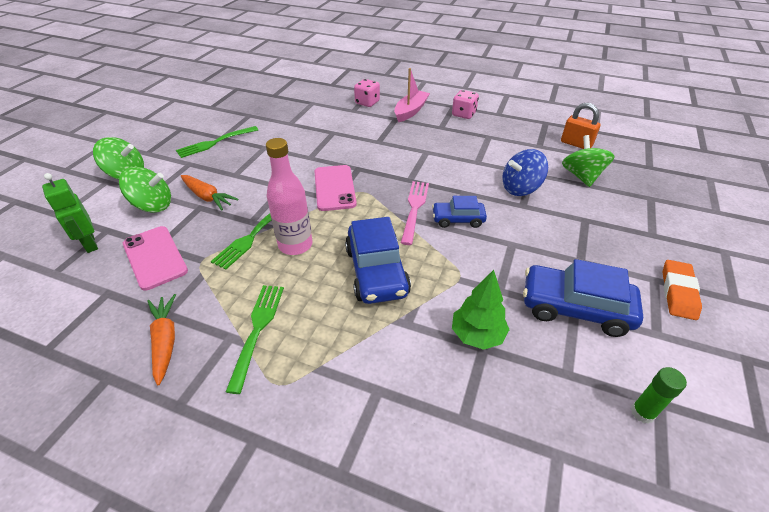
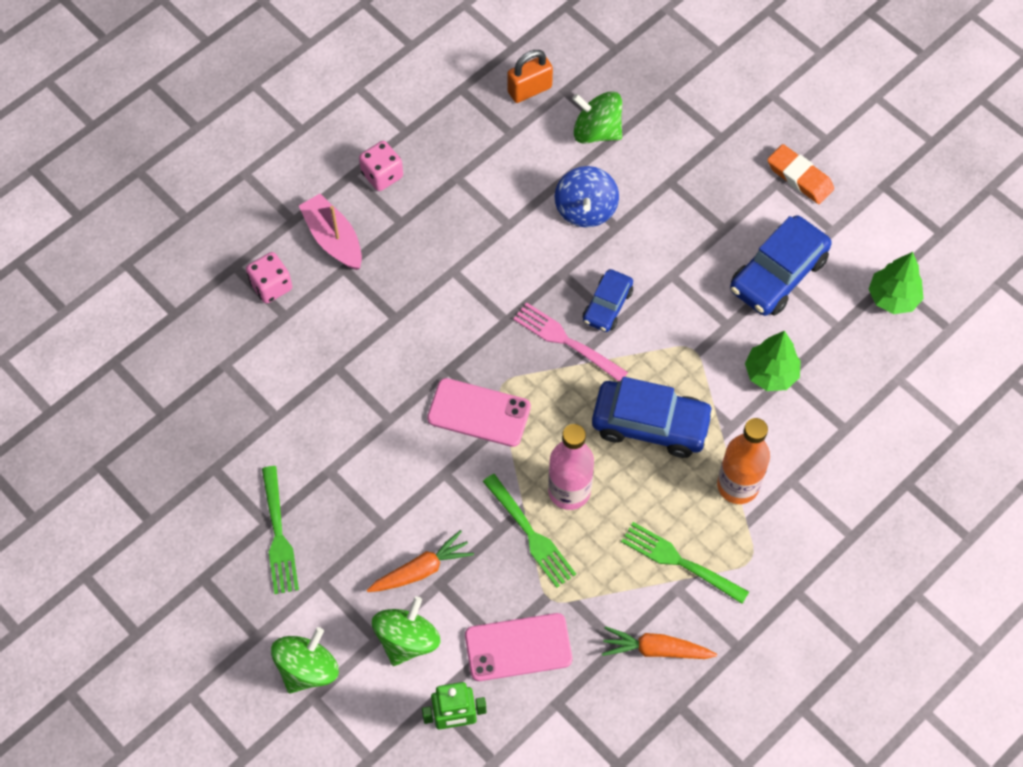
camera: 65 degrees left, 20 degrees up
(351, 348) = (738, 485): none -> orange bottle
(642, 412) = (892, 298): green glue stick -> green tree

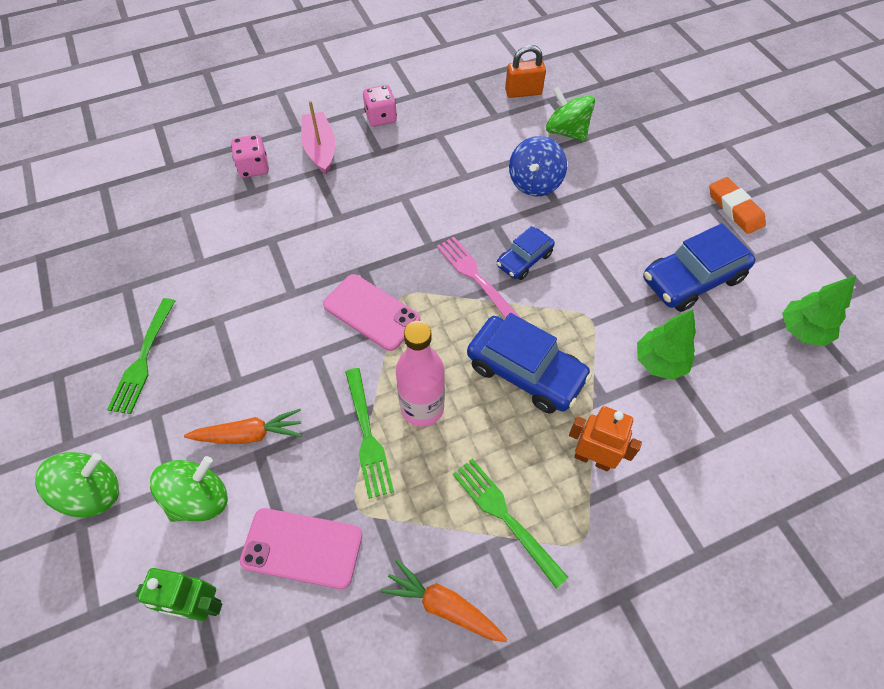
camera: 20 degrees right, 5 degrees down
(738, 485) = (592, 458): orange bottle -> orange robot

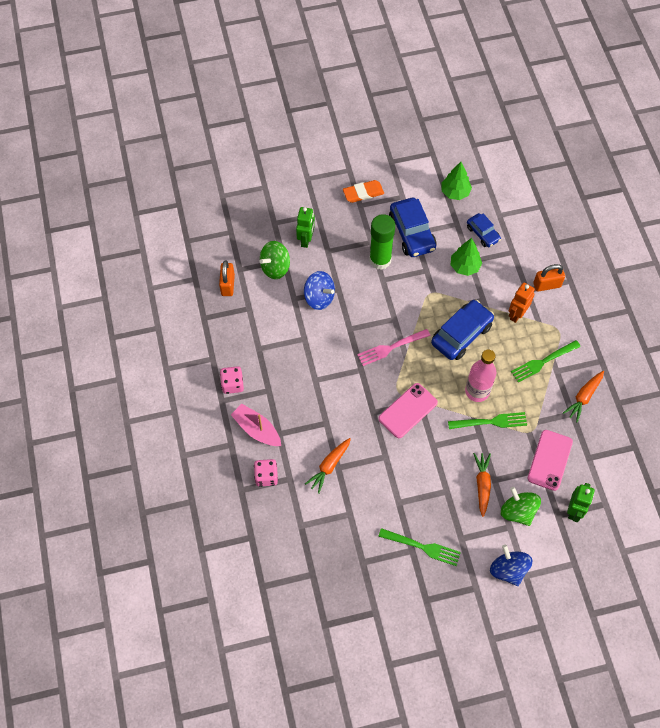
camera: 80 degrees left, 5 degrees up
(93, 493) = (508, 570): green spinning top -> blue spinning top
(272, 229) = (329, 466): none -> orange carrot
(320, 149) = (257, 429): pink boat -> pink boat turned 45 degrees clockwise
(524, 260) = (382, 318): blue car -> blue car (483, 233)
(623, 156) = (306, 240): none -> green robot
(625, 244) = (380, 260): none -> green glue stick
(675, 508) = (547, 285): none -> orange padlock

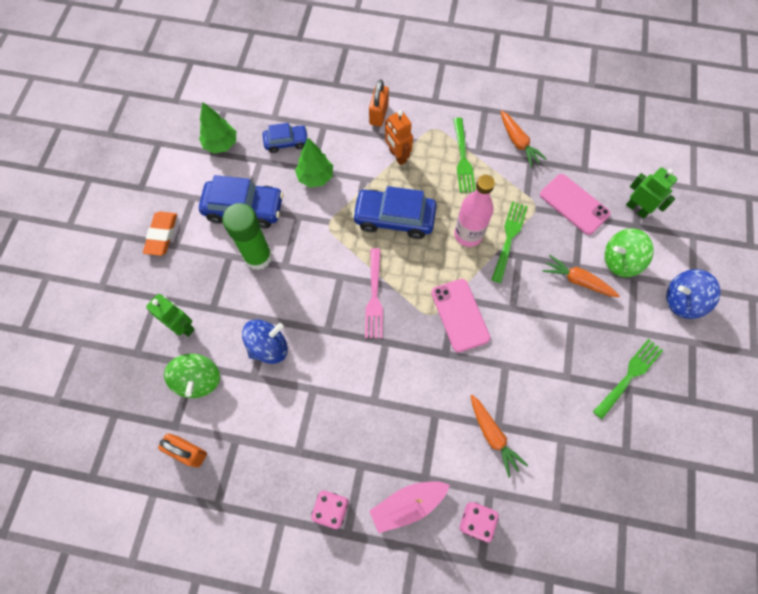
camera: 65 degrees left, 5 degrees up
(461, 334) = (394, 218): blue car -> blue car turned 60 degrees counterclockwise

